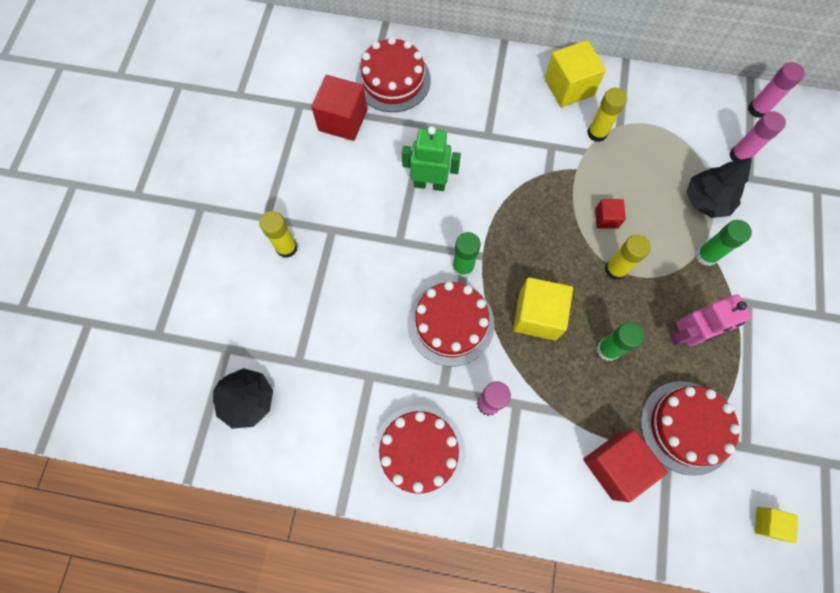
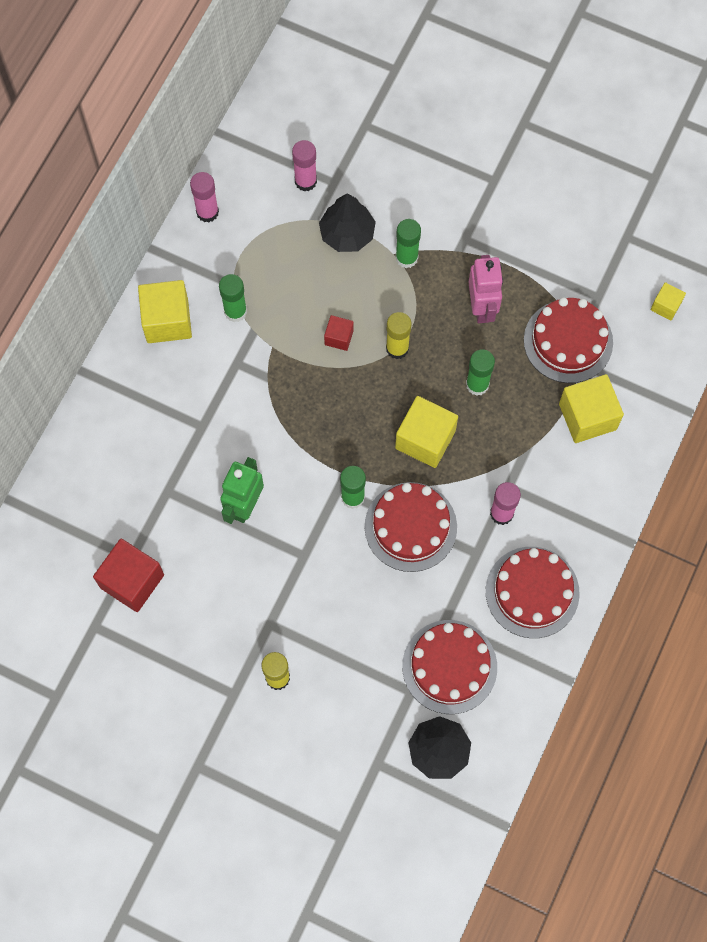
camera: 75 degrees left, 0 degrees up
(393, 80) = (94, 511): red cake -> red cake (449, 666)
(597, 133) = (235, 311): yellow glue stick -> green glue stick
(615, 466) = (587, 416): red cube -> yellow cube
(757, 109) = (257, 141): pink glue stick -> pink glue stick (207, 212)

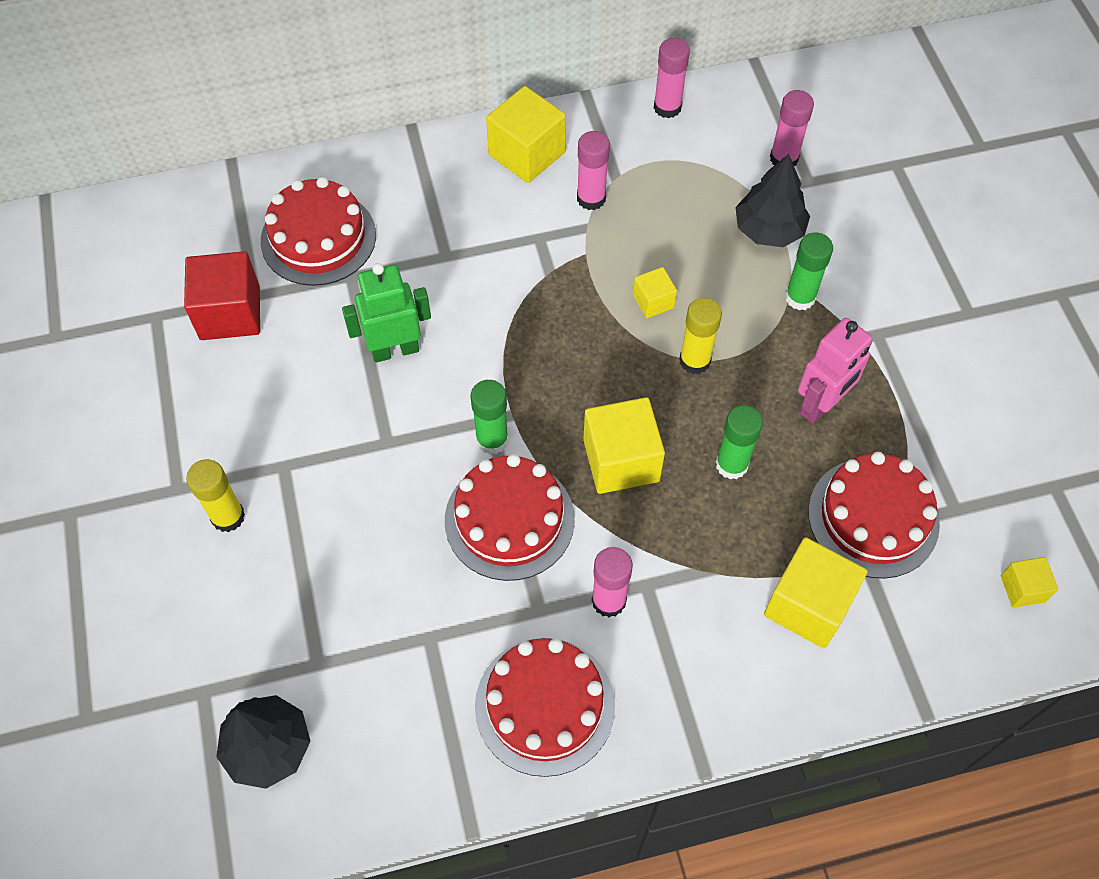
camera: 50 degrees right, 10 degrees down
(235, 311) = (591, 198): green glue stick -> pink glue stick
(339, 337) = (653, 301): red cube -> yellow cube
(449, 666) = (379, 682): red cake -> red cake (318, 238)

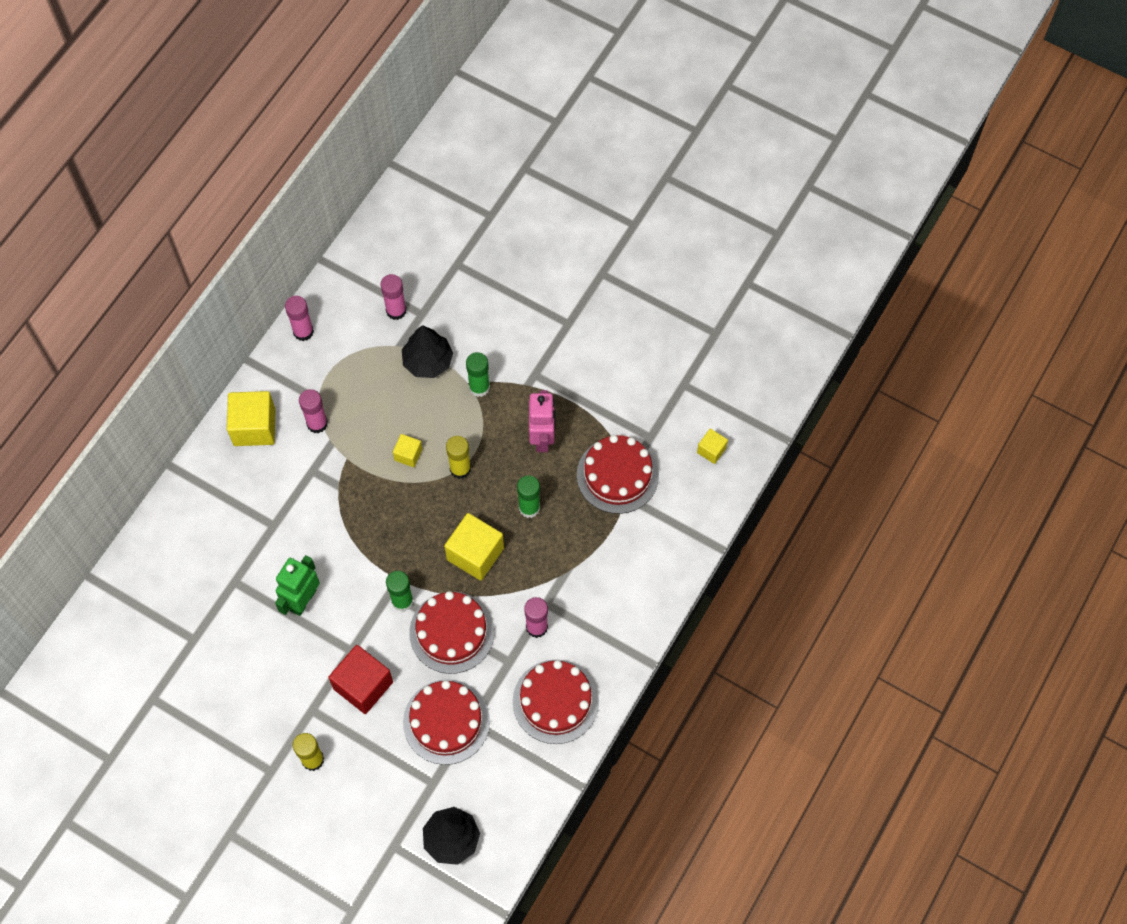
camera: 45 degrees left, 5 degrees up
(230, 313) = (192, 660): red cube -> red cube (363, 685)
(318, 238) = (192, 577): red cake -> red cake (446, 721)
(808, 605) = (626, 545): yellow cube -> none

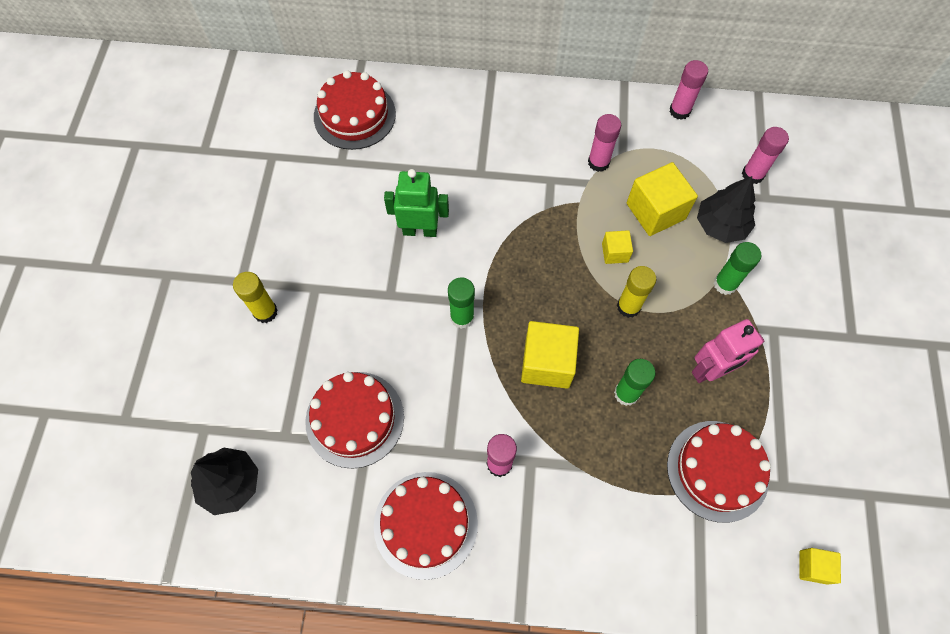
camera: 65 degrees right, 0 degrees up
(254, 427) = (565, 116): yellow cube -> yellow cube (655, 211)
(363, 685) = (359, 322): red cube -> none
(452, 632) = (452, 379): red cake -> red cake (354, 115)

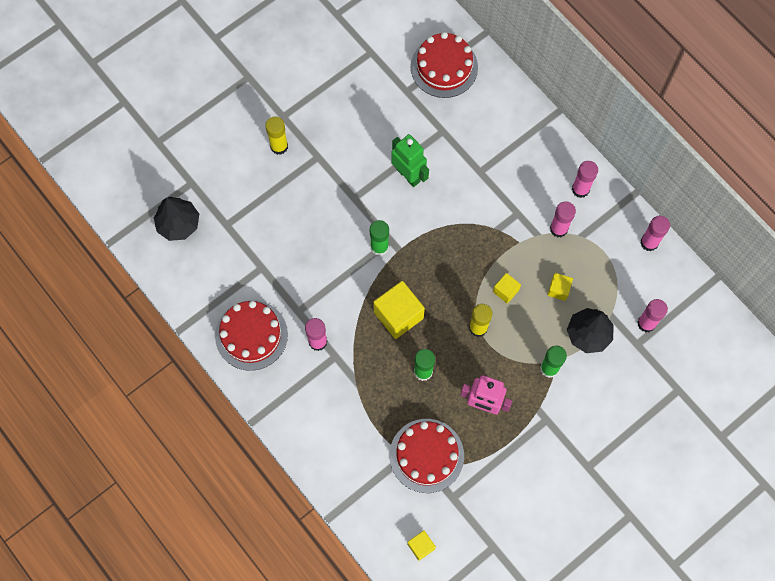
camera: 45 degrees right, 5 degrees up
(355, 419) = (269, 249): red cake -> none
(579, 116) = (580, 189): none -> pink glue stick
(655, 211) = (558, 289): yellow cube -> yellow cube, size x0.53

